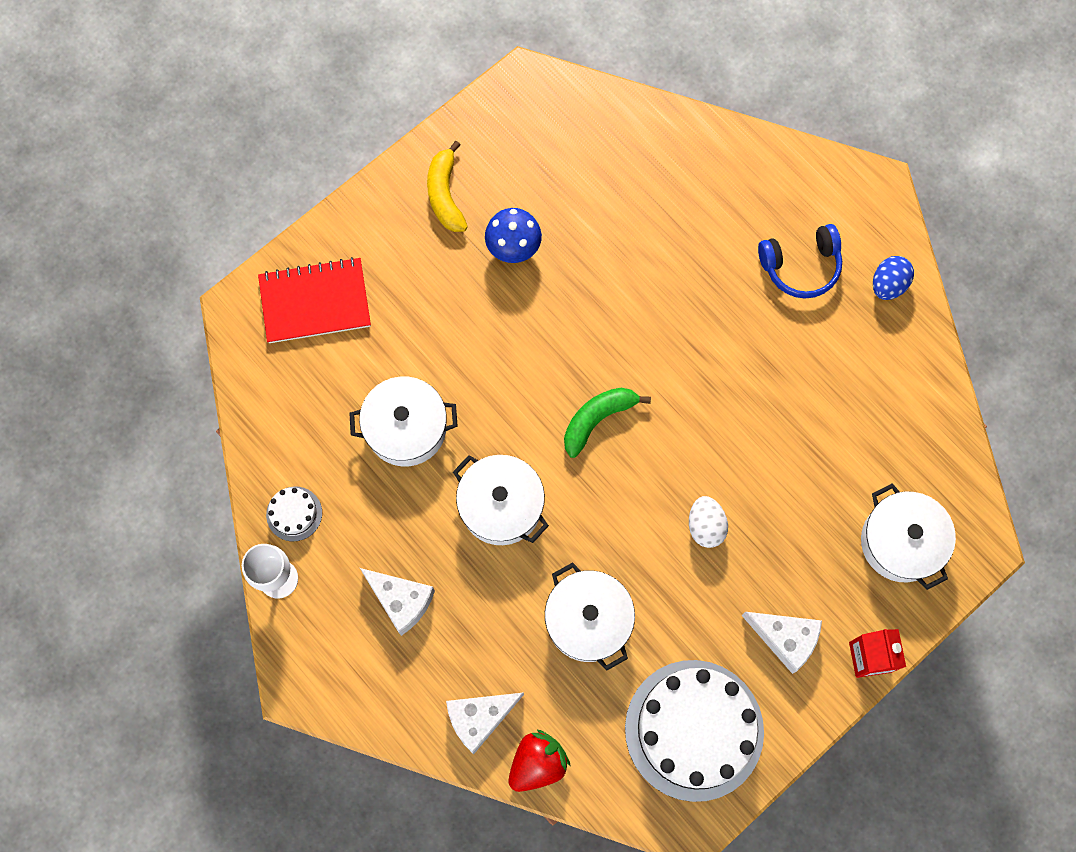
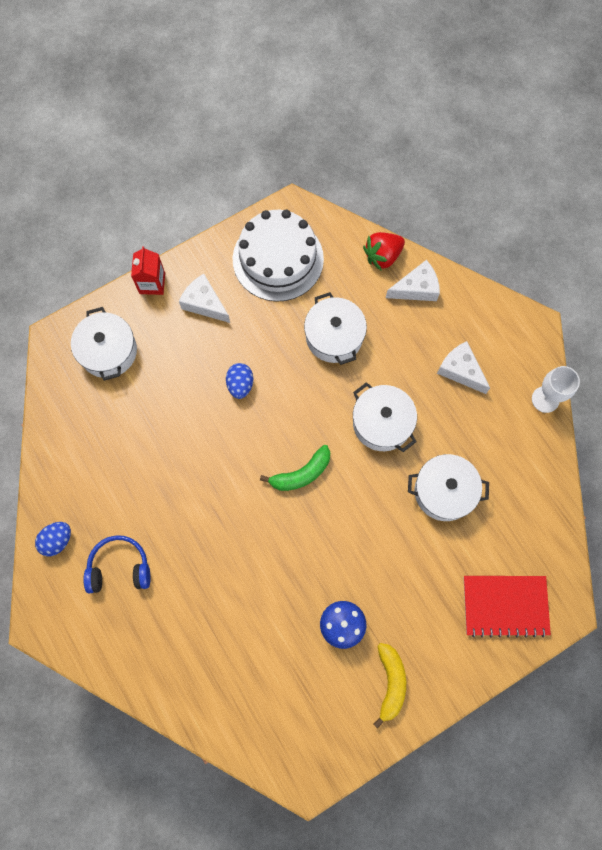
camera: 170 degrees left, 0 degrees up
(294, 513) = (531, 443): white cake -> none
(705, 526) = (240, 385): white egg -> blue egg

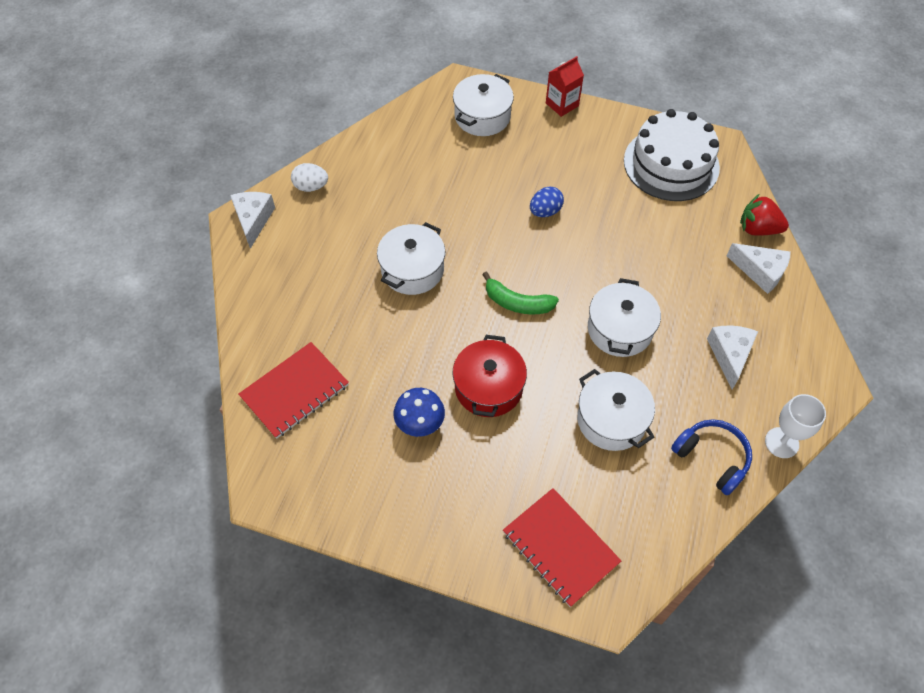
camera: 50 degrees right, 15 degrees down
(57, 540) = (311, 186): blue egg -> white egg
(119, 567) = (325, 238): blue headphones -> blue headphones (712, 458)
(204, 303) = (583, 145): white cheese -> white cheese (253, 220)
(240, 696) = (295, 391): none -> red notebook
(334, 336) = (653, 244): white pot -> white pot (412, 270)
(352, 553) = (488, 387): none -> red pot
(390, 682) = (404, 499): yellow banana -> none

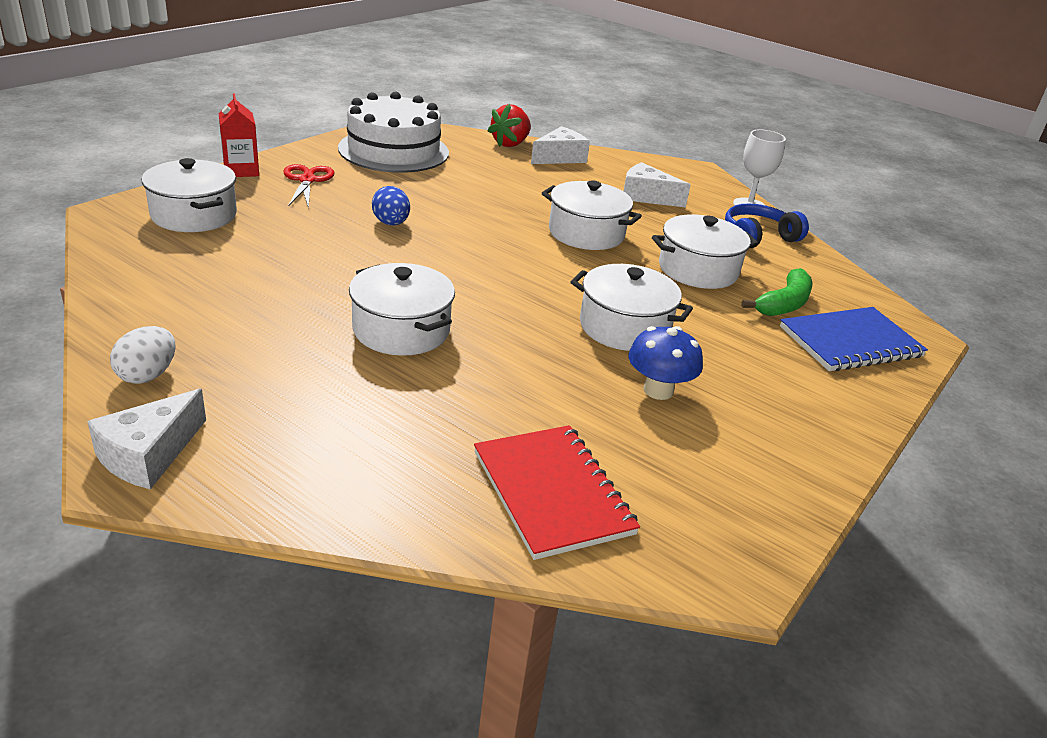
camera: 75 degrees left, 25 degrees down
(253, 220) = (149, 455): white cheese -> white cheese turned 75 degrees counterclockwise
(488, 387) = (624, 327): red pot -> white pot
(517, 303) = (511, 276): green banana -> green banana (784, 304)
(560, 547) = (850, 342): red notebook -> blue notebook
(575, 142) = (307, 180): none -> red scissors

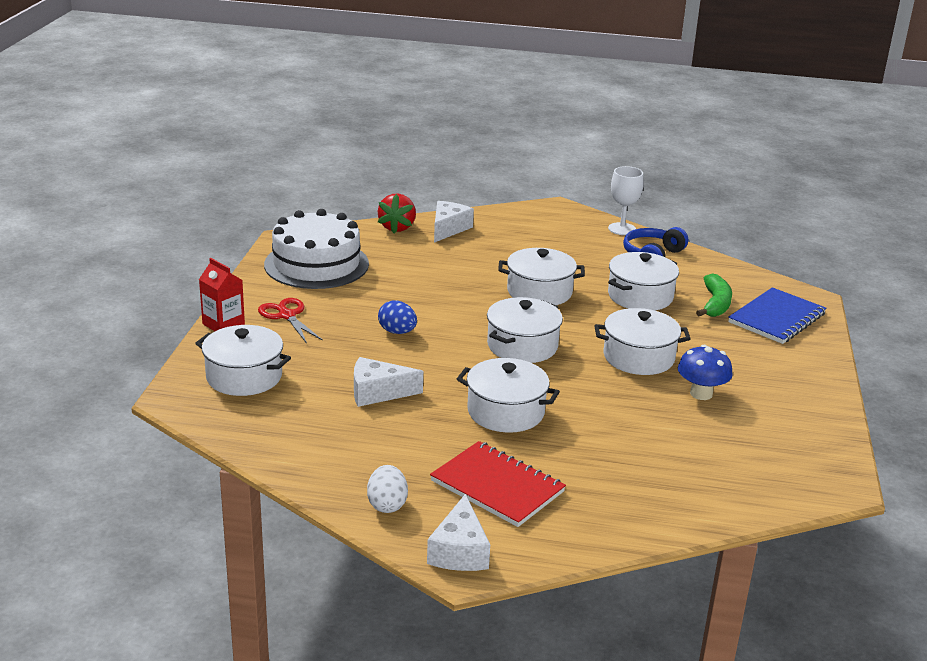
camera: 25 degrees left, 5 degrees down
(503, 275) = (522, 346): none -> white pot
(552, 492) = (708, 479): red notebook -> red notebook (497, 486)
(646, 196) = (546, 245): white cheese -> white cheese (378, 392)

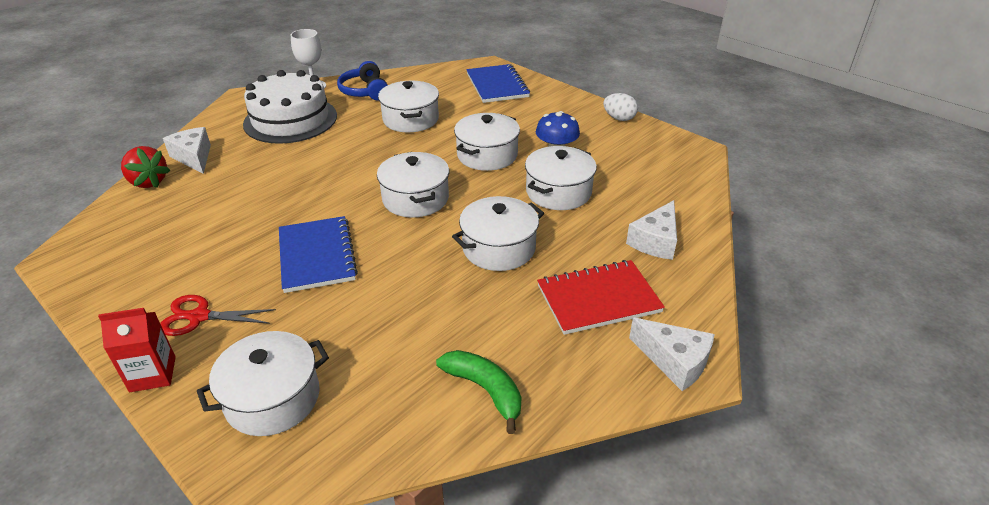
camera: 55 degrees left, 10 degrees up
(316, 264) = (135, 256): white cake -> white cake (290, 120)
(378, 392) = (400, 310): white cheese -> white cheese (655, 241)
(387, 505) = (579, 380): white egg -> white egg (619, 118)
(397, 332) = (317, 256): blue egg -> blue notebook
(539, 292) = (350, 157): white pot -> white pot (558, 192)
(715, 304) = (455, 97): green banana -> green banana (485, 390)

